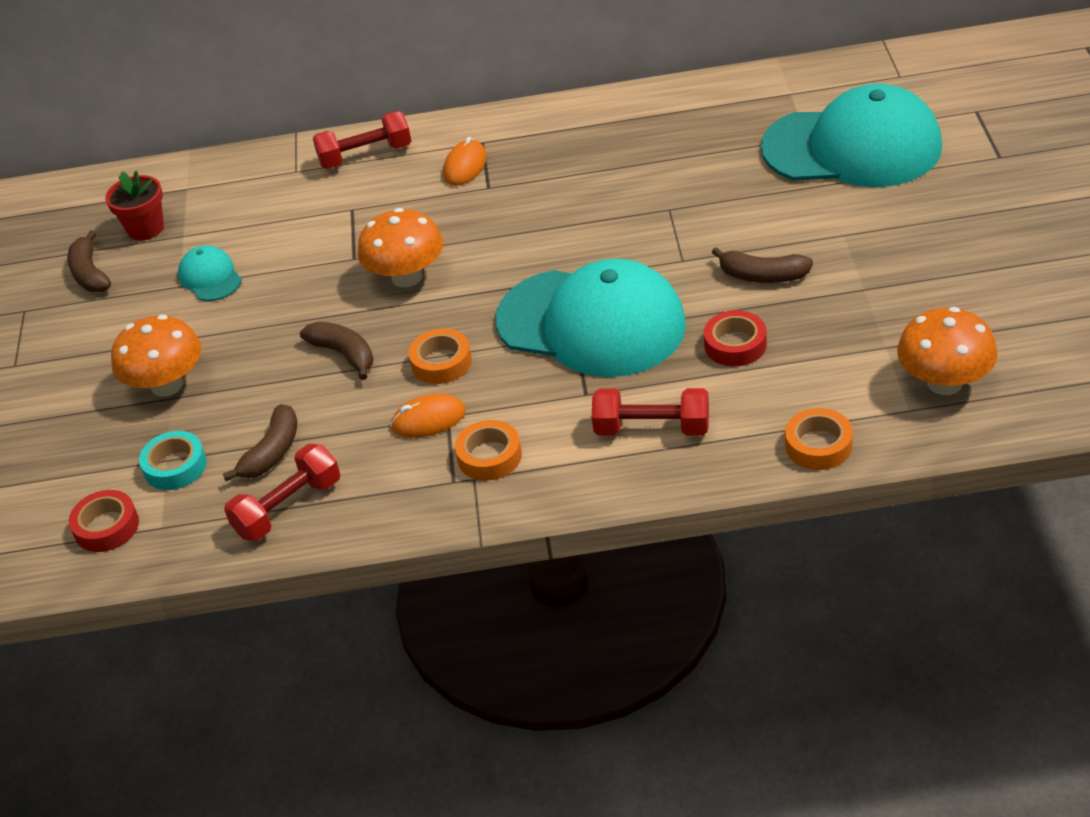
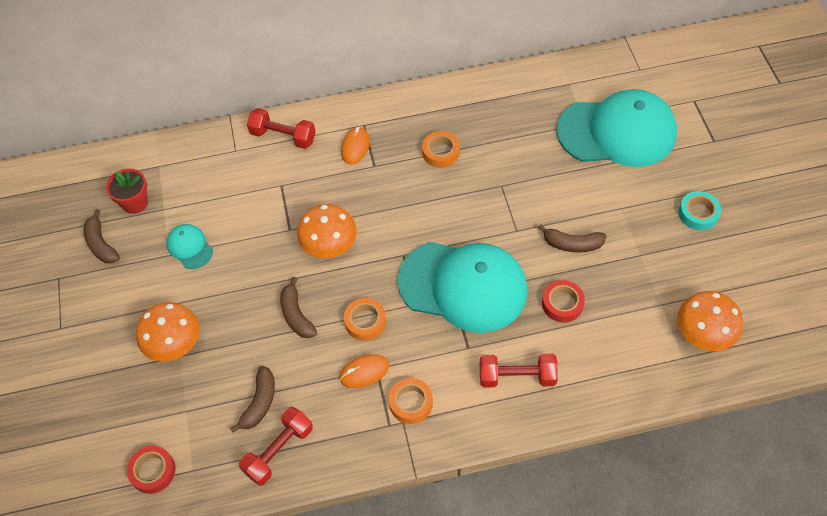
camera: 10 degrees left, 15 degrees up
(175, 466) = (193, 417): turquoise tape -> turquoise tape (698, 213)
(344, 354) = (296, 315): brown banana -> brown banana turned 150 degrees counterclockwise
(365, 155) = (283, 136): red dumbbell -> red dumbbell turned 45 degrees clockwise
(818, 445) = (628, 389): orange tape -> orange tape (440, 152)

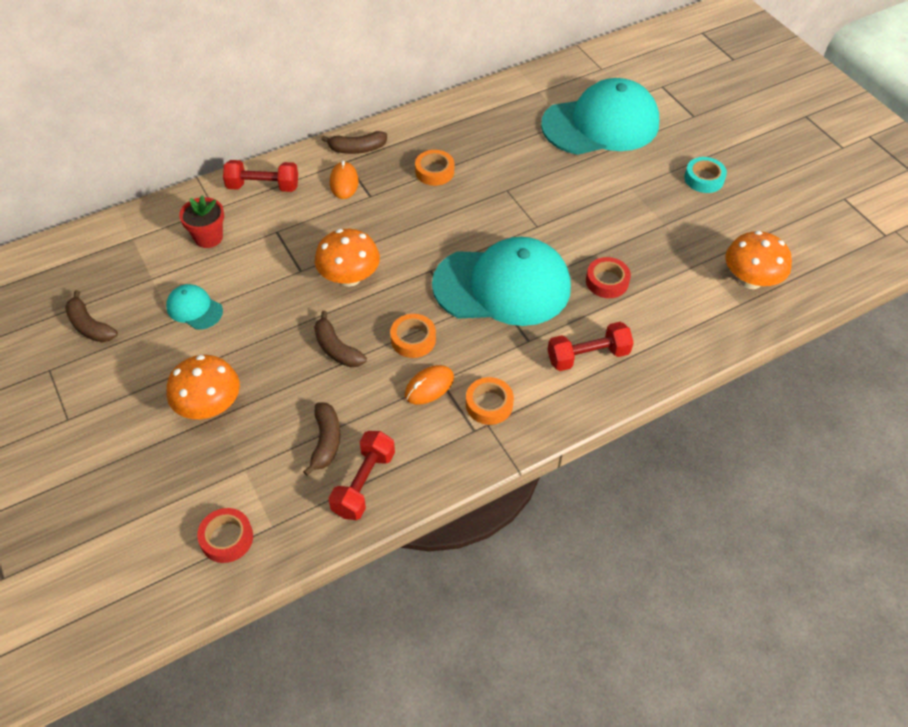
camera: 20 degrees left, 5 degrees down
(135, 203) = (117, 278): red flower pot -> red flower pot (208, 237)
(572, 244) = (596, 227): brown banana -> brown banana (357, 149)

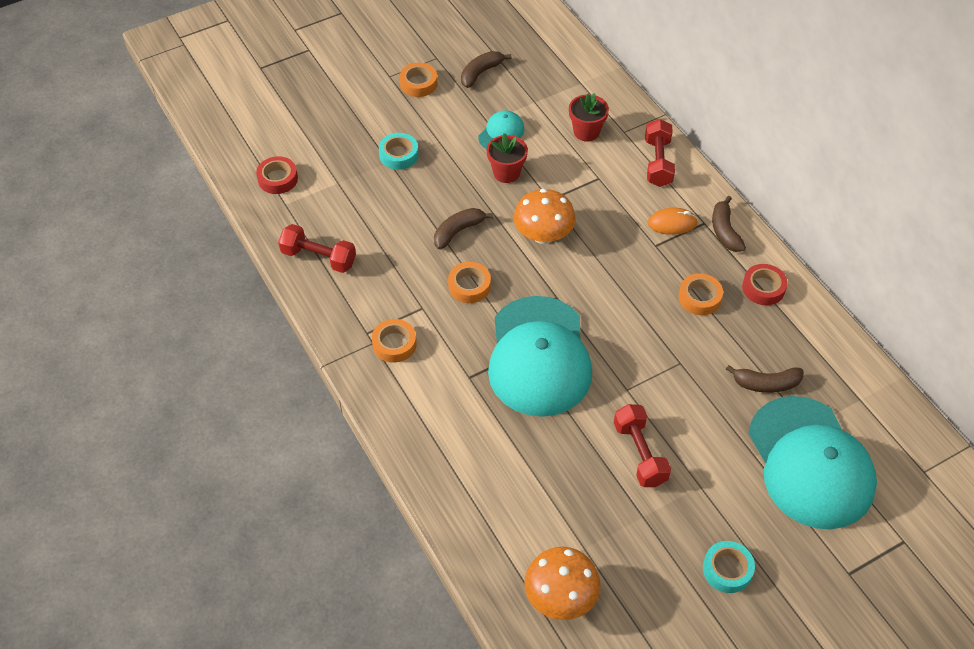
camera: 90 degrees right, 0 degrees up
(90, 388) = (418, 83): none -> orange tape
(209, 406) = (399, 155): orange mushroom -> turquoise tape
(256, 305) = (506, 173): none -> red flower pot
(326, 441) = (361, 231): brown banana -> brown banana (766, 384)
(429, 386) = (415, 299): orange mouse -> none
(588, 356) = (450, 426): red dumbbell -> red dumbbell (639, 454)
(607, 281) = (550, 450): red tape -> red tape (763, 288)

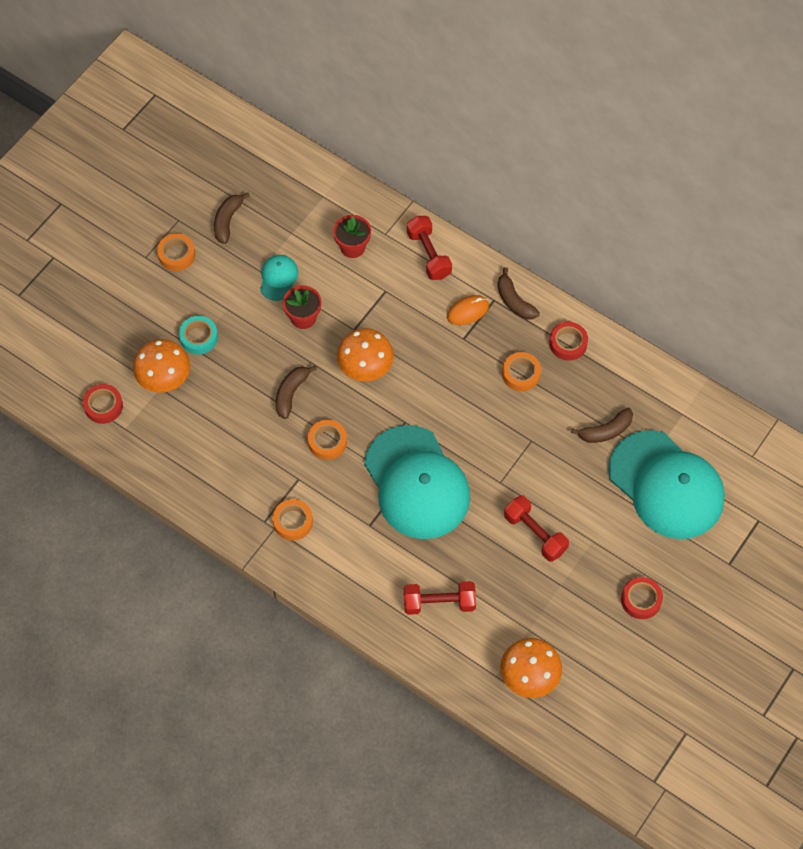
camera: 25 degrees left, 10 degrees up
(318, 258) = (184, 469): red dumbbell -> red dumbbell (439, 603)
(347, 176) = (164, 378): none -> orange mushroom
(727, 570) = (641, 600): turquoise tape -> red tape

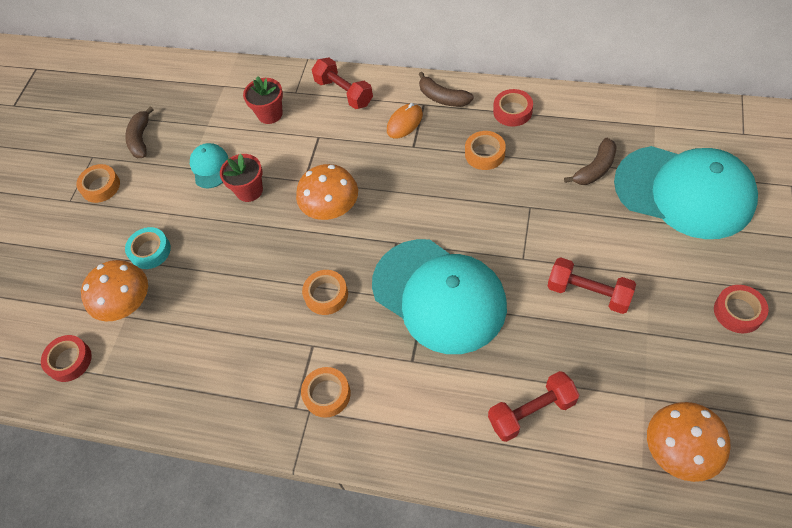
camera: 15 degrees left, 5 degrees down
(291, 393) = (267, 264): brown banana -> none

